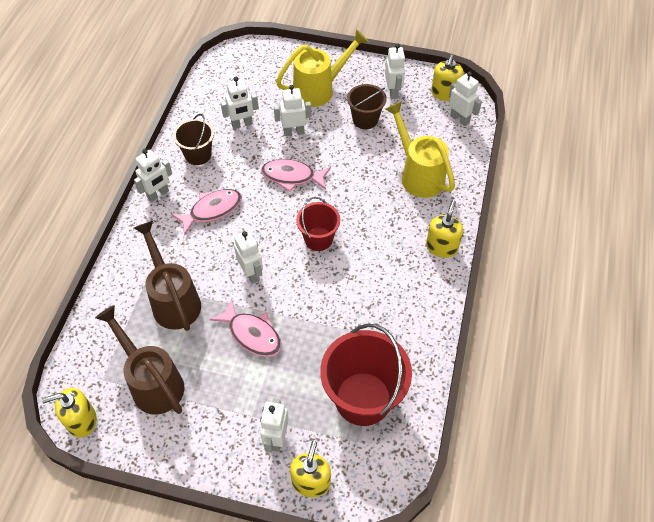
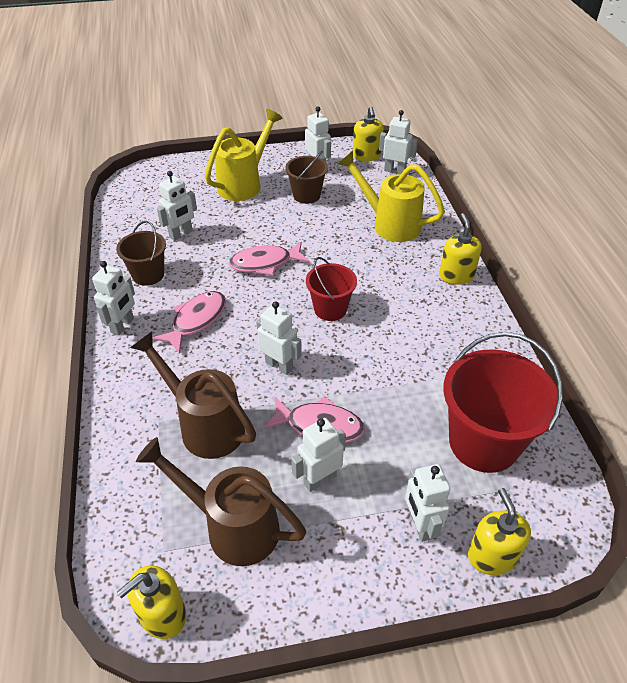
camera: 25 degrees left, 10 degrees down
(293, 132) = (241, 225): white robot -> white robot (319, 479)

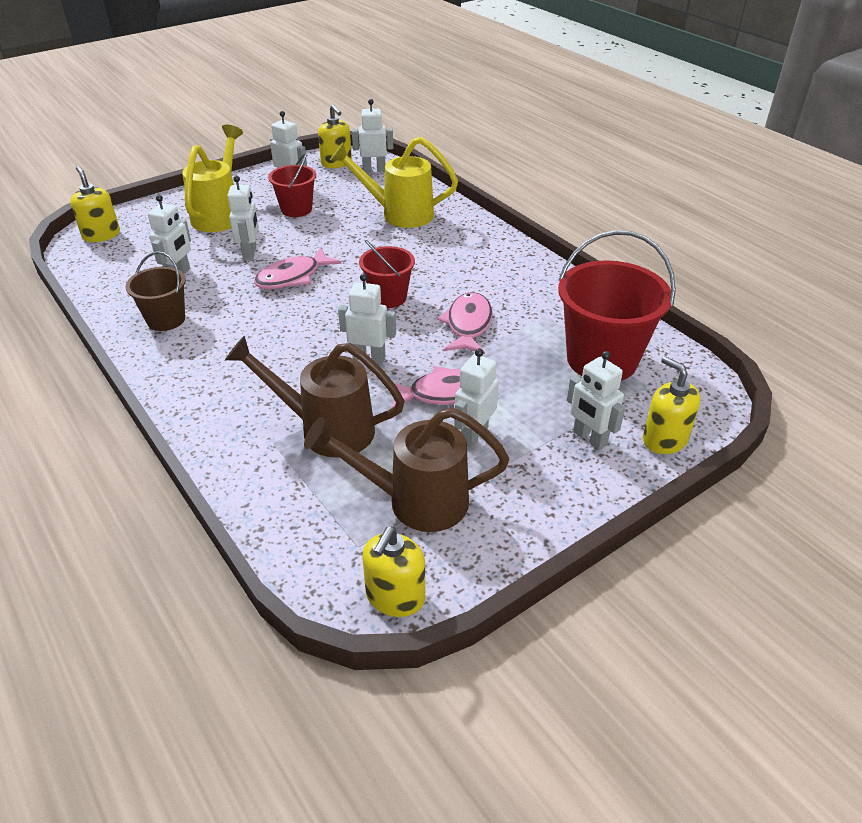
camera: 25 degrees left, 5 degrees down
(123, 325) = (169, 372): white robot -> white robot (250, 253)
(196, 320) = (252, 345): pink fish -> pink fish (468, 325)
(306, 195) = (296, 209): brown bucket -> red bucket
(456, 275) = (491, 240): yellow soap dispenser -> yellow soap dispenser (101, 235)

